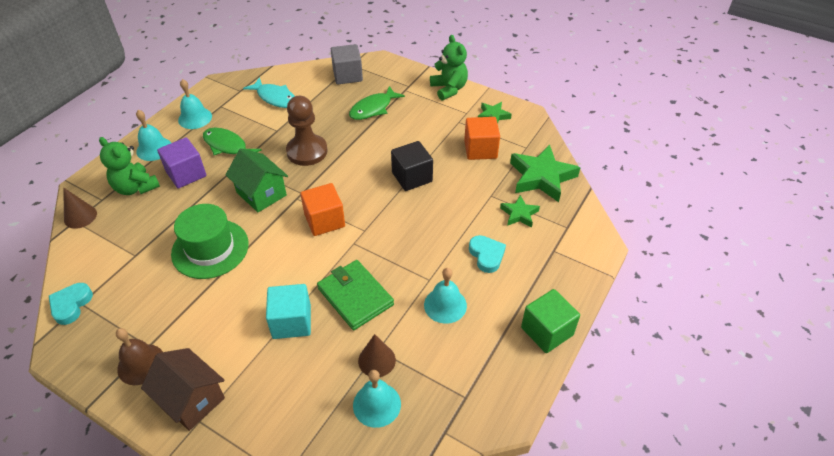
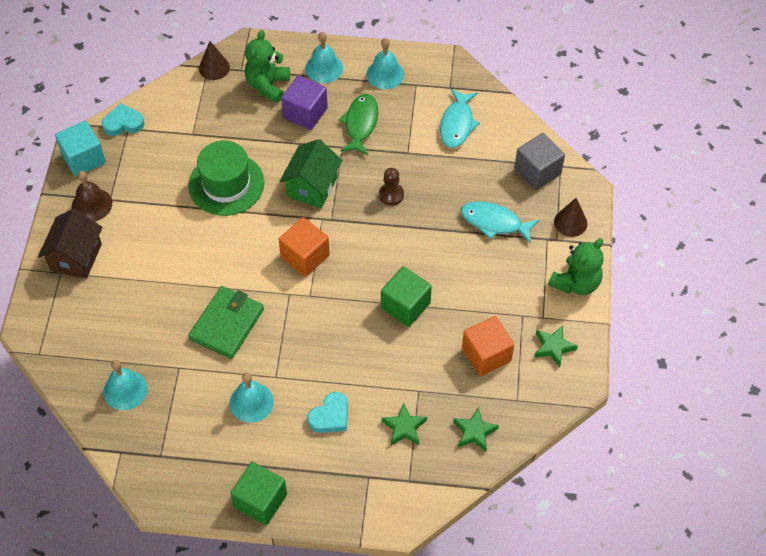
camera: 65 degrees right, 10 degrees up
(291, 322) = (177, 288): turquoise cube -> turquoise cube (83, 158)
(307, 151) = (391, 195): brown pawn -> brown pawn, size x0.54
(373, 108) = (494, 222): green fish -> turquoise fish
(377, 360) = (167, 371): brown cone -> brown cone (570, 222)
(412, 177) = (405, 305): black cube -> green cube
(541, 177) = (474, 432): green star -> green star, size x0.53

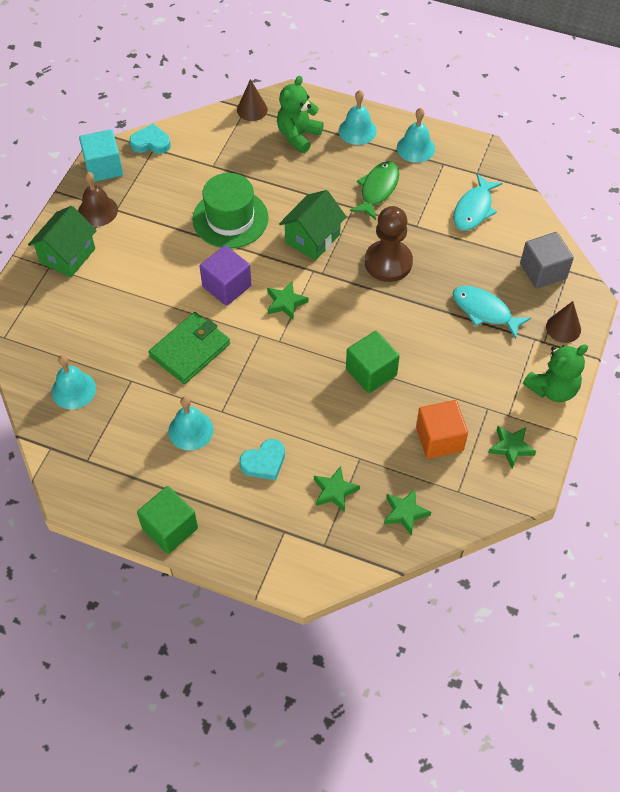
camera: 15 degrees right, 0 degrees up
(76, 257) = (67, 255): brown house -> green house
(305, 113) = (326, 168): purple cube -> purple cube (227, 286)
(305, 256) = (285, 302): orange cube -> green star
(391, 195) = (388, 262): brown pawn -> brown pawn, size x1.85

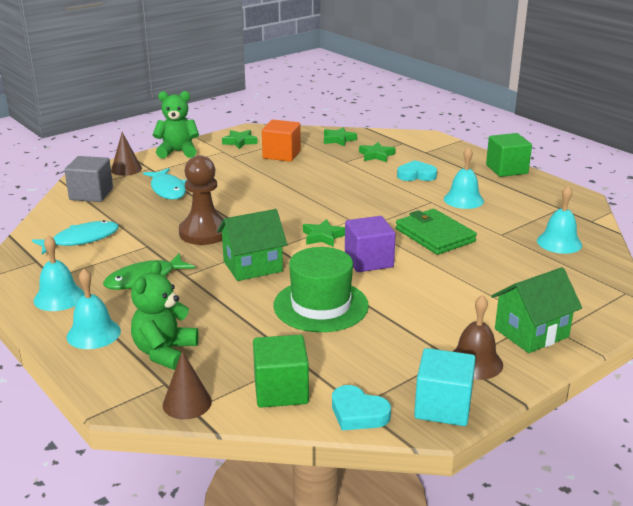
camera: 150 degrees left, 30 degrees down
(190, 350) = (435, 235): green wallet -> green wallet turned 75 degrees clockwise
(298, 136) = (165, 352): green teddy bear -> green teddy bear turned 135 degrees clockwise
(371, 372) = (293, 188): green cube -> green cube (281, 391)

